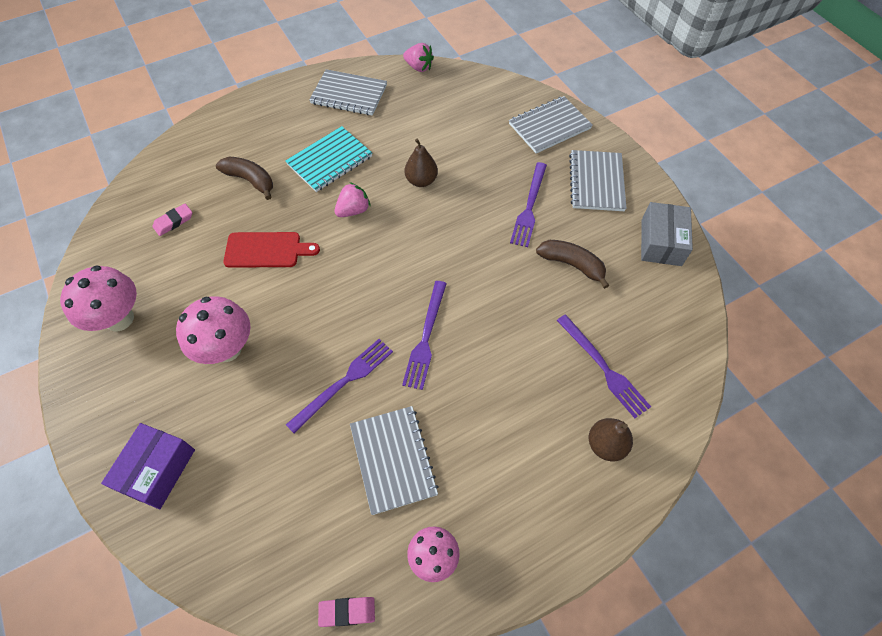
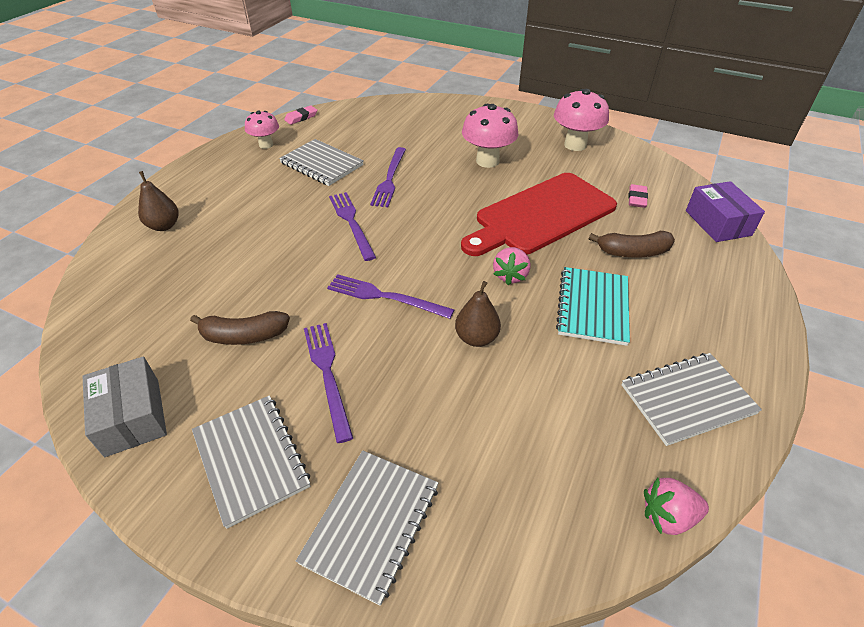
camera: 145 degrees right, 15 degrees down
(157, 470) = (456, 114): purple box -> purple box (718, 223)
(266, 250) = (541, 215): red cutting board -> red cutting board, size x1.84
(603, 368) = (179, 268): purple fork -> purple fork (385, 297)

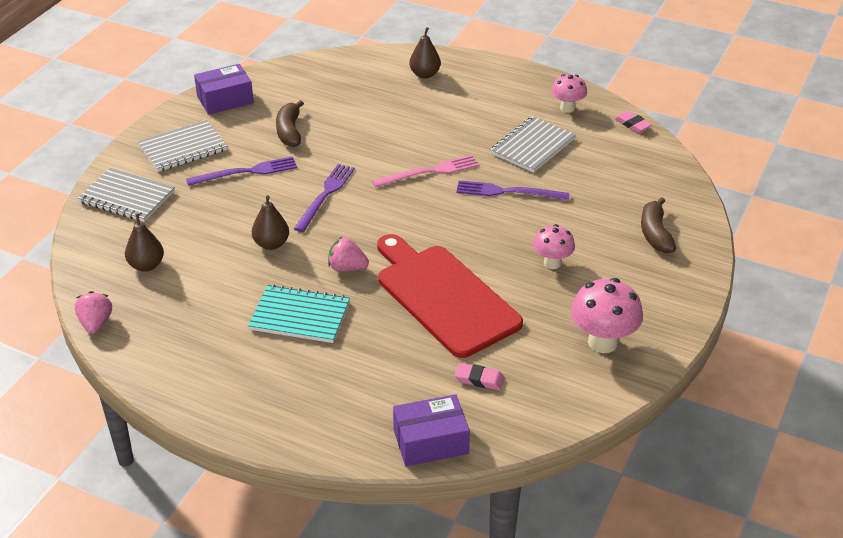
camera: 90 degrees right, 5 degrees down
(133, 416) = (225, 100): grey box -> purple box
(351, 223) = (429, 172): purple fork -> pink fork
(487, 161) = (552, 263): pink mushroom -> pink mushroom, size x0.63
(533, 469) = (146, 265): none -> brown pear
(633, 252) = (378, 357): brown banana -> brown banana (655, 234)
(687, 399) = (187, 355): grey notebook -> none

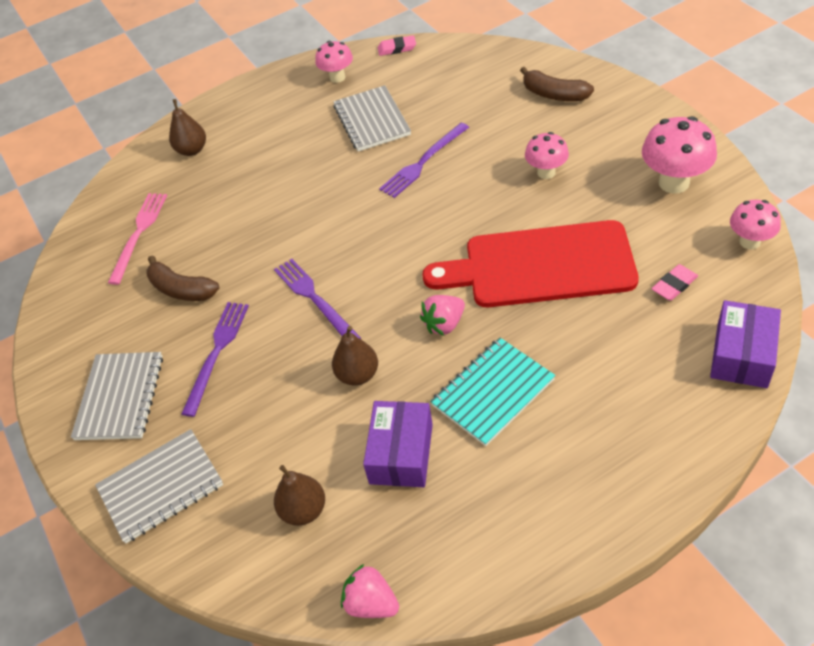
camera: 50 degrees left, 10 degrees up
(225, 100) = (70, 326): purple box -> purple box (401, 453)
(429, 172) = (346, 204): pink fork -> pink fork (139, 234)
(566, 411) = (749, 242): none -> pink mushroom

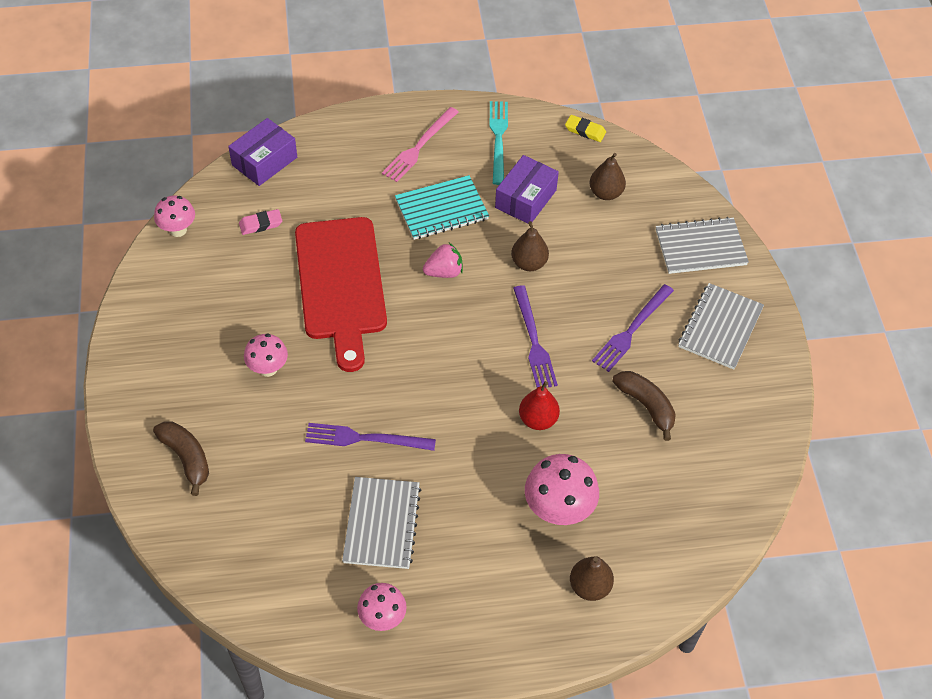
camera: 165 degrees left, 5 degrees up
(139, 234) = (673, 493): pink fork -> pink fork (419, 147)
(280, 236) = (538, 419): none -> red pear
(371, 603) = (585, 130): pink strawberry -> yellow eraser
(397, 48) = (290, 631): pink eraser -> none
(423, 162) = (365, 438): purple fork -> purple fork turned 150 degrees counterclockwise
(483, 527) = (498, 139): none -> turquoise fork
(540, 265) = (340, 284): red cutting board -> red cutting board turned 60 degrees clockwise
(674, 183) = (179, 305): pink mushroom -> pink mushroom (558, 510)

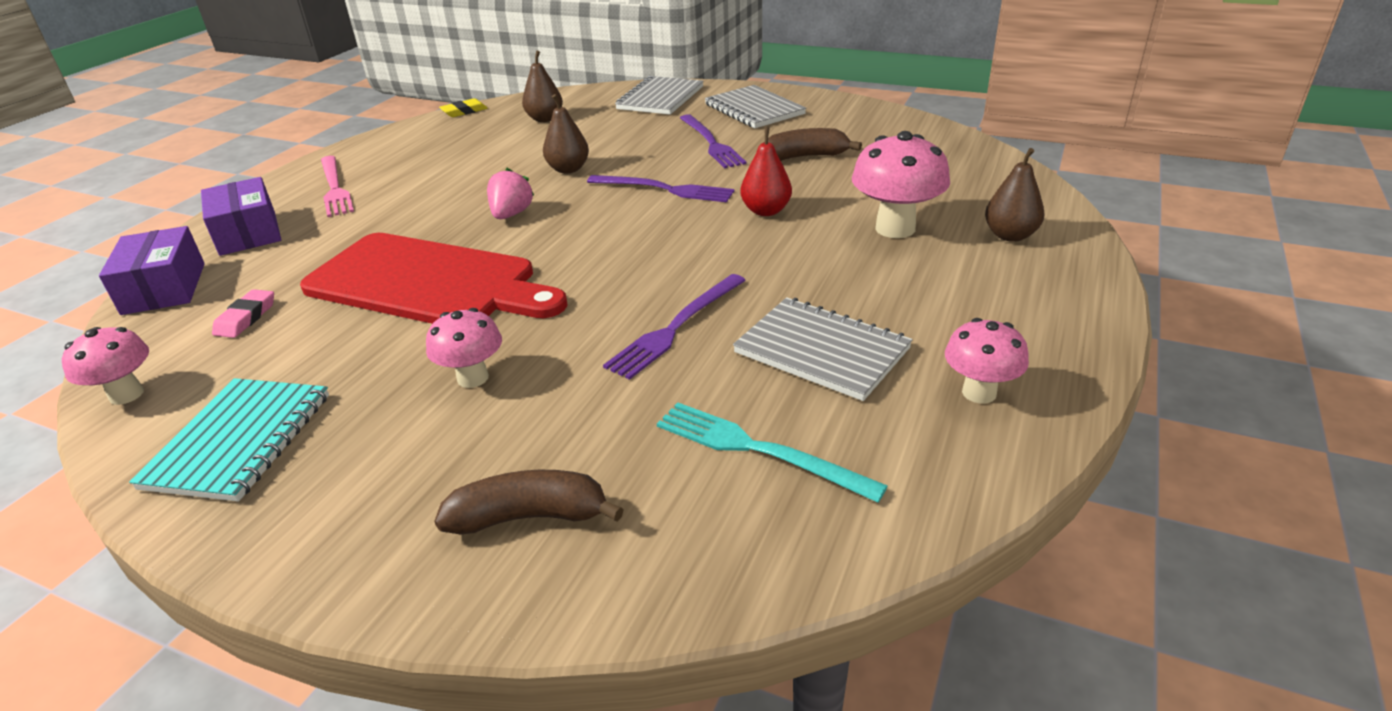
camera: 55 degrees left, 20 degrees down
(441, 209) = (432, 196): turquoise notebook -> turquoise notebook (239, 440)
(498, 139) = (402, 148): turquoise fork -> turquoise fork (758, 450)
(525, 199) = (491, 153): purple box -> purple box (248, 233)

